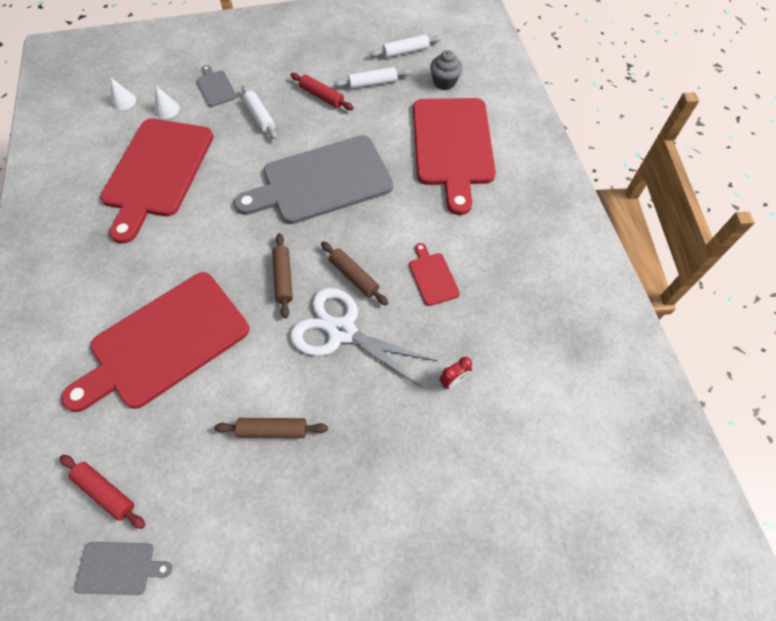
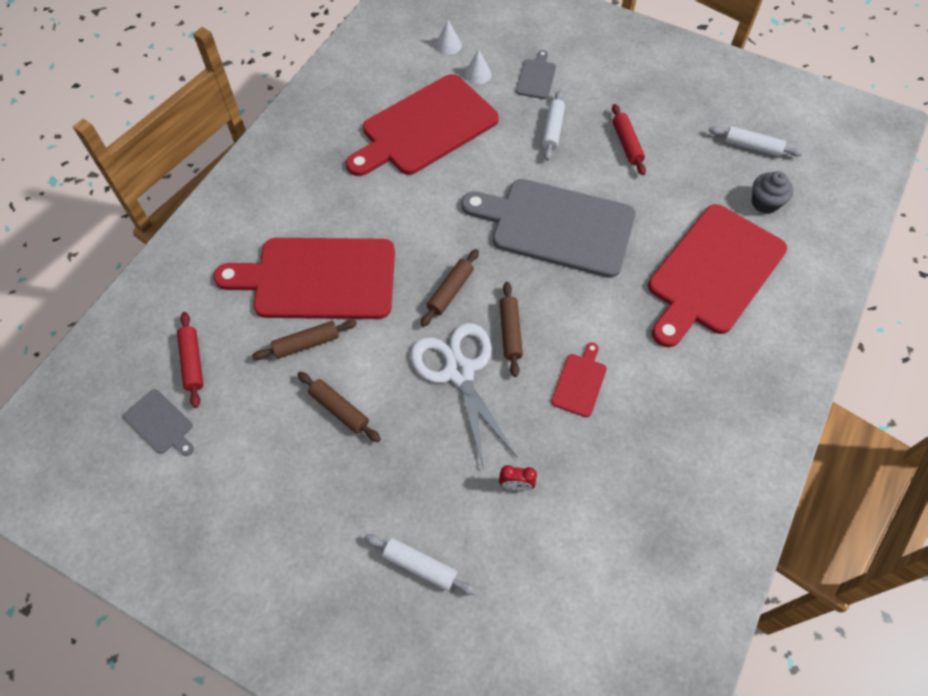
camera: 40 degrees right, 0 degrees up
(199, 400) = (306, 343): none -> brown rolling pin
(372, 83) = (688, 160): white rolling pin -> white rolling pin (420, 566)

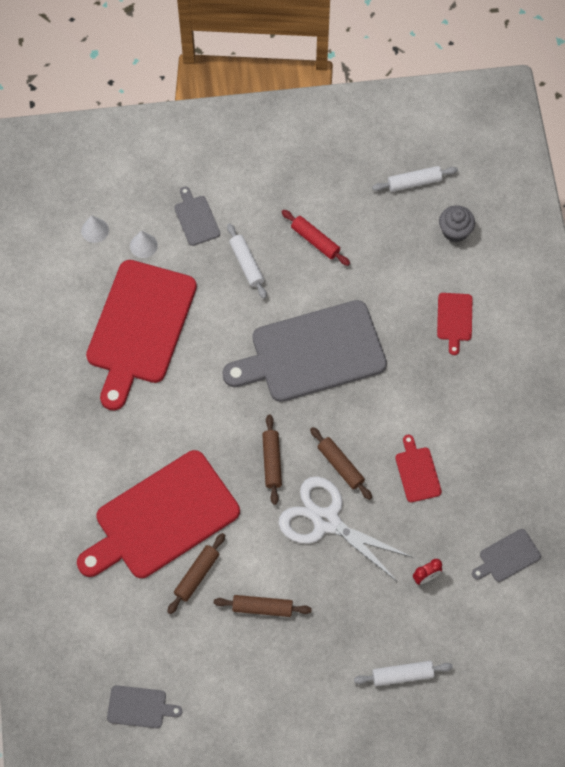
camera: 35 degrees left, 5 degrees up
(193, 362) = (123, 647): red rolling pin -> none
(615, 521) = (507, 557): none -> grey cutting board
(713, 273) = (454, 319): red cutting board -> red cutting board, size x0.42

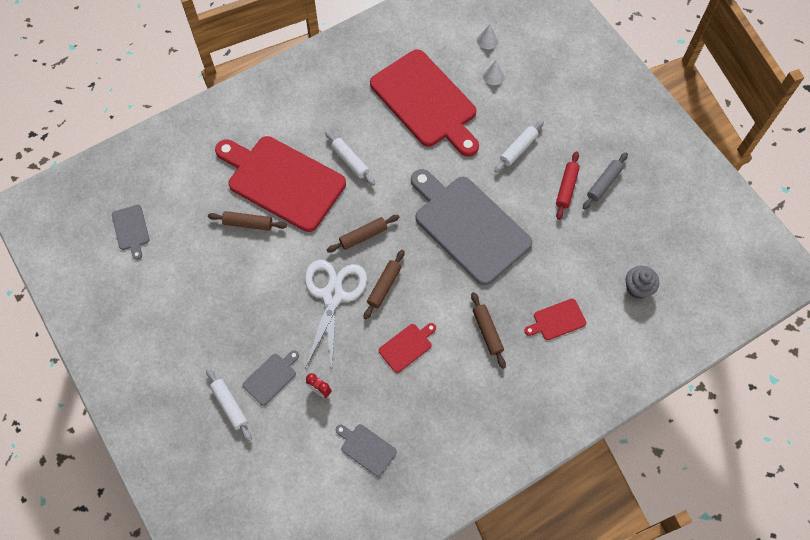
camera: 65 degrees right, 0 degrees up
(140, 327) = (426, 102): red cutting board -> red cutting board turned 120 degrees counterclockwise
(196, 218) = (536, 99): grey cutting board -> grey cutting board (271, 377)
(262, 607) = (242, 279): brown rolling pin -> brown rolling pin (487, 332)
(328, 204) = (604, 183): none -> grey rolling pin
(414, 182) = (663, 238): white rolling pin -> white rolling pin (350, 161)

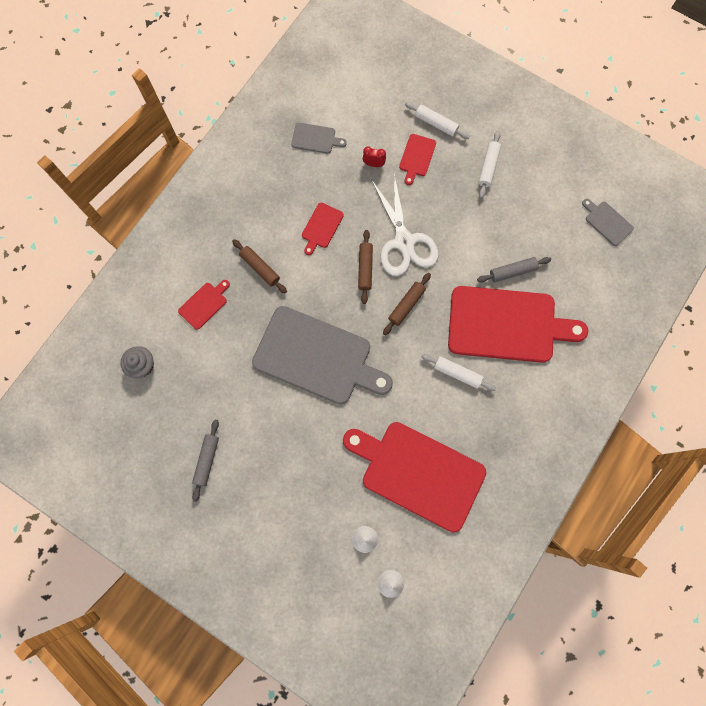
camera: 155 degrees right, 10 degrees up
(248, 223) = (512, 272): brown rolling pin -> grey rolling pin
(271, 377) = (417, 157): grey cutting board -> red cutting board
(518, 149) = (304, 461): white rolling pin -> white rolling pin (488, 167)
(566, 188) = (241, 438): red rolling pin -> none

